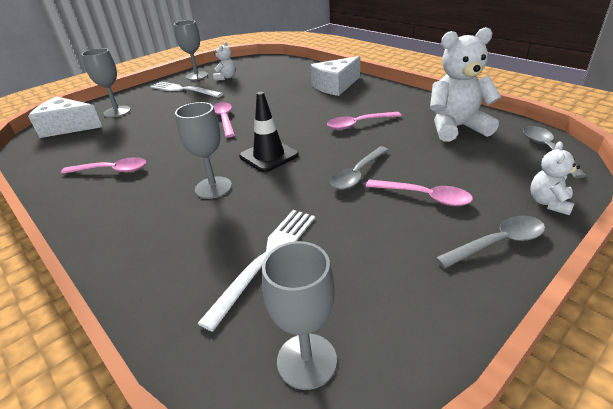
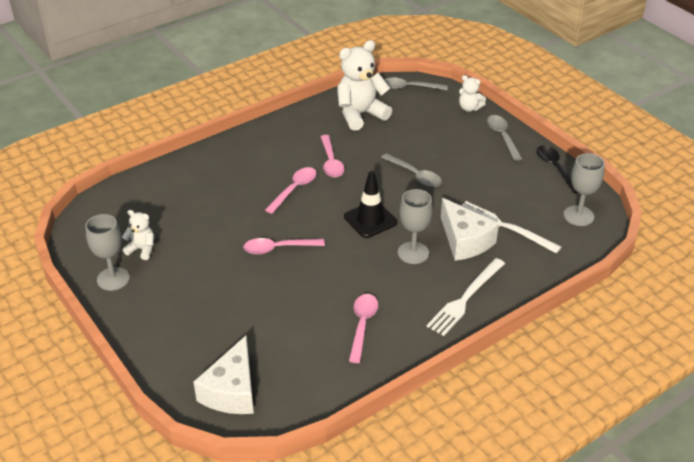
camera: 85 degrees left, 5 degrees up
(117, 112) = (205, 348): grey goblet -> none
(183, 90) = (162, 289): white fork -> white fork (465, 298)
(335, 86) = (230, 163): white cheese -> white cheese (464, 241)
(424, 197) = (452, 151): pink spoon -> pink spoon (294, 189)
(446, 319) = (555, 168): none -> black spoon
(456, 128) = (360, 114): white teddy bear -> white teddy bear turned 60 degrees clockwise

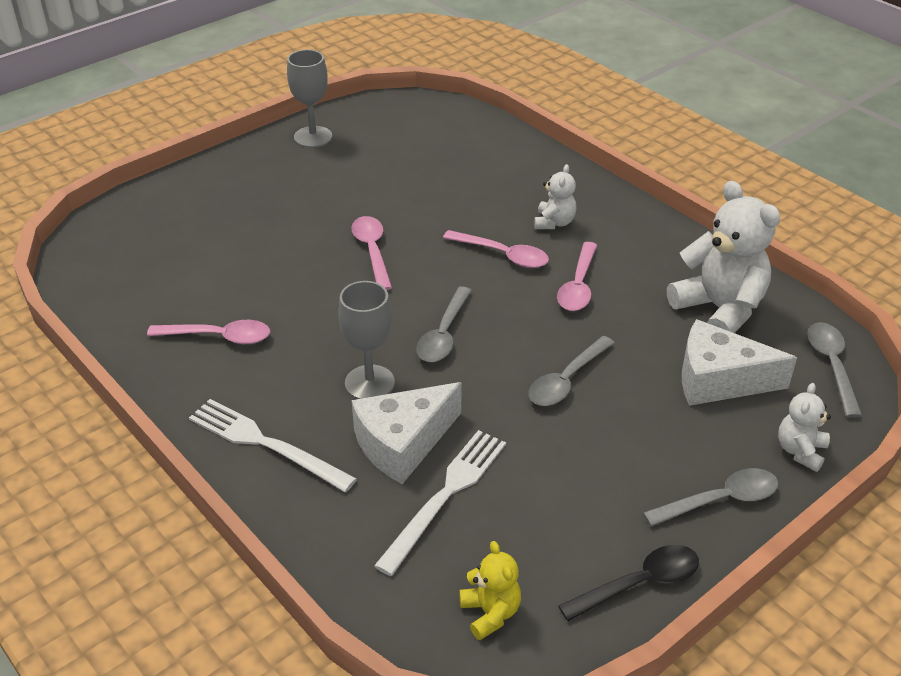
camera: 85 degrees right, 0 degrees up
(142, 249) = (364, 148): white teddy bear -> white teddy bear (554, 222)
(232, 391) = (123, 239): white cheese -> white cheese (718, 380)
(331, 162) = (578, 285): pink spoon -> pink spoon turned 60 degrees counterclockwise
(370, 219) = (444, 334): black traffic cone -> grey spoon
(578, 216) = (490, 613): grey goblet -> yellow teddy bear

